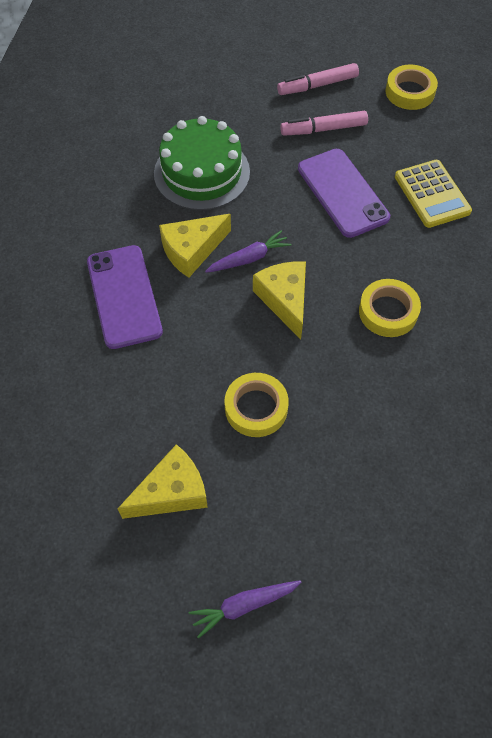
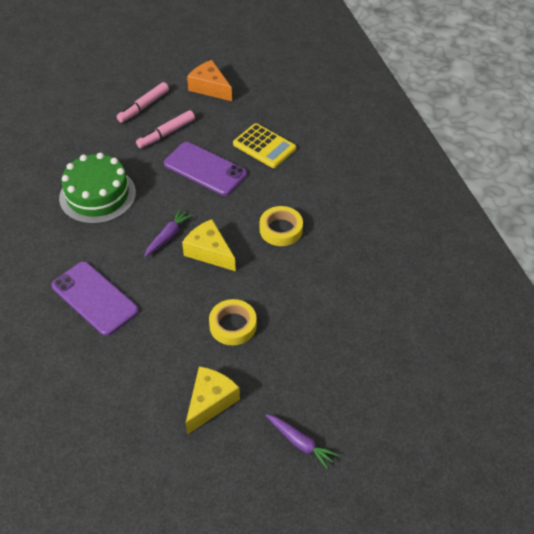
camera: 30 degrees left, 10 degrees down
(192, 250) = (124, 248): yellow cheese -> none
(244, 605) = (300, 443): purple carrot -> purple carrot turned 90 degrees counterclockwise
(410, 92) = (210, 87): yellow tape -> orange cheese

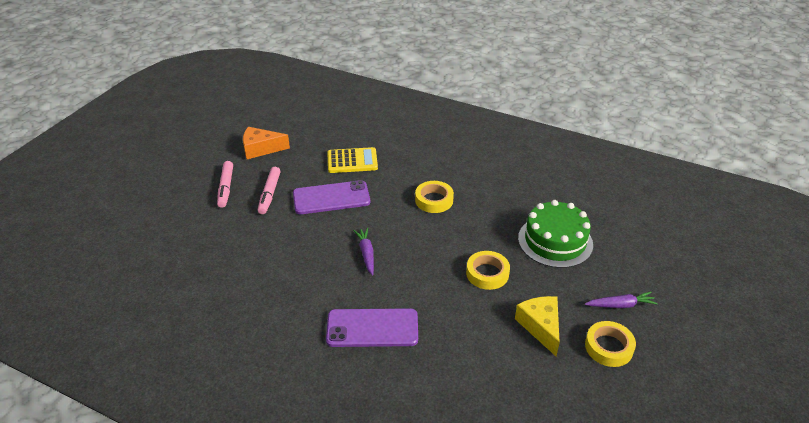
camera: 45 degrees left, 10 degrees down
(97, 195) = (274, 264): green cake -> green cake (555, 241)
(209, 252) = (408, 243): yellow cheese -> none
(237, 465) = (608, 347): none -> yellow tape

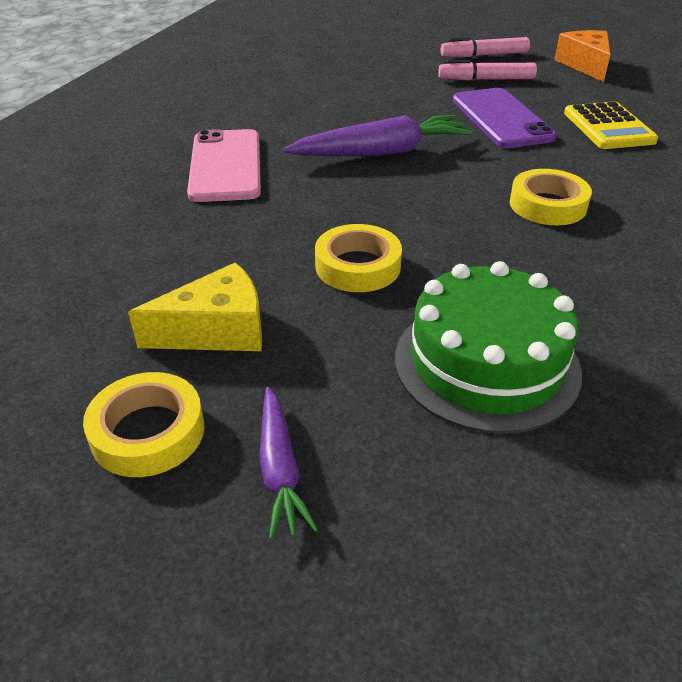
camera: 85 degrees right, 0 degrees up
(366, 254) = (381, 152): purple carrot -> purple carrot, size x1.74
(372, 328) = (225, 166): purple phone -> pink phone

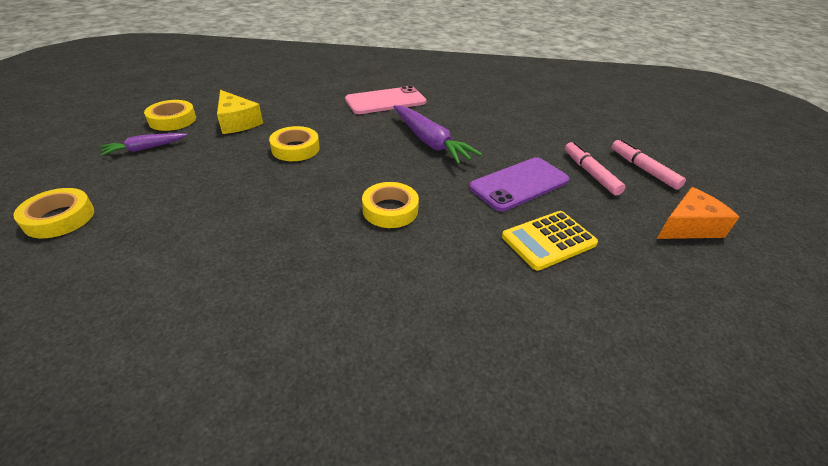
camera: 70 degrees right, 0 degrees up
(486, 363) = (210, 193): green cake -> none
(551, 581) = (59, 218): none -> yellow tape

